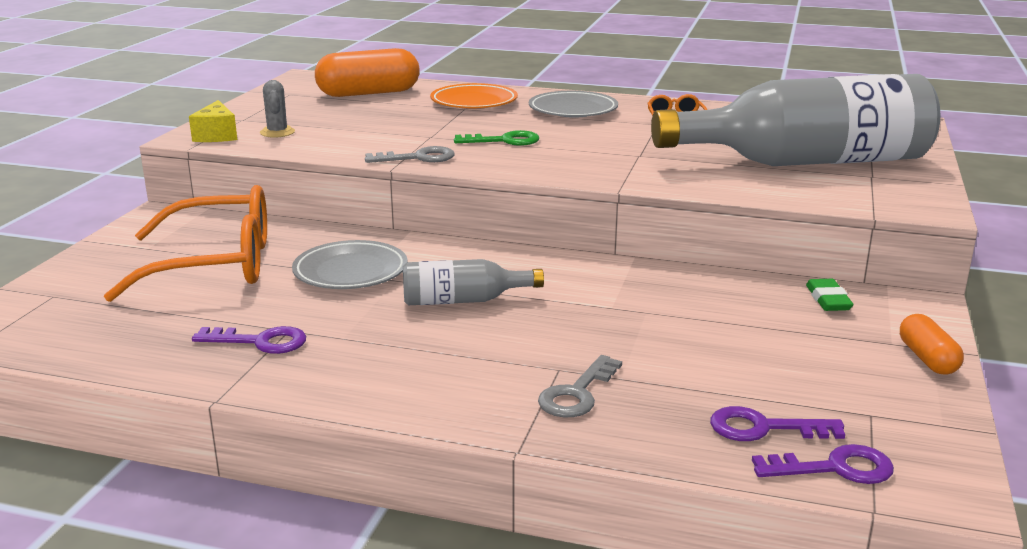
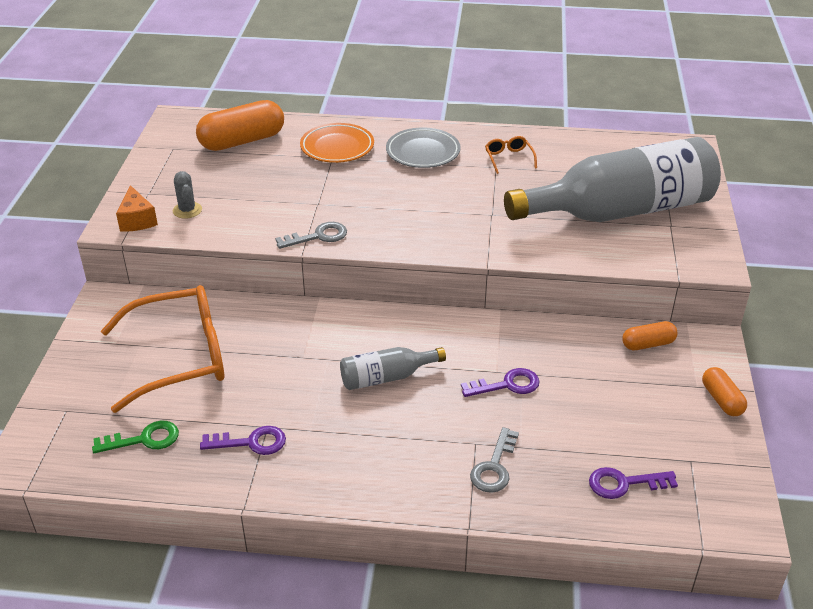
camera: 10 degrees left, 15 degrees up
(216, 135) = (137, 220): yellow cheese -> orange cheese
(350, 272) = (290, 354): grey plate -> none
(504, 141) = (380, 204): green key -> green key (144, 439)
(828, 300) = (648, 344): green eraser -> orange capsule
(835, 468) = (674, 514): purple key -> purple key (507, 385)

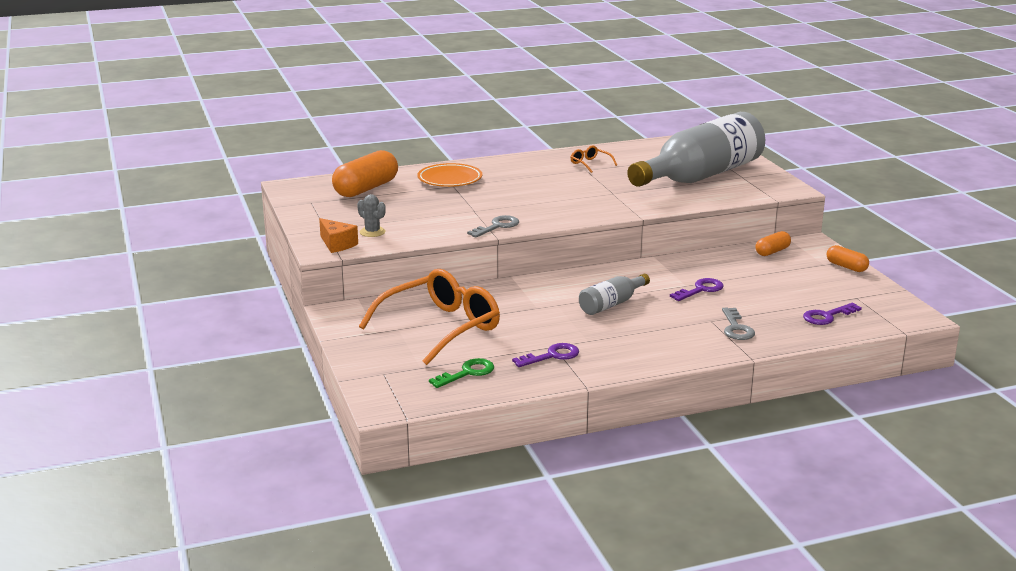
camera: 25 degrees left, 15 degrees down
(423, 152) = (521, 171): grey plate -> none

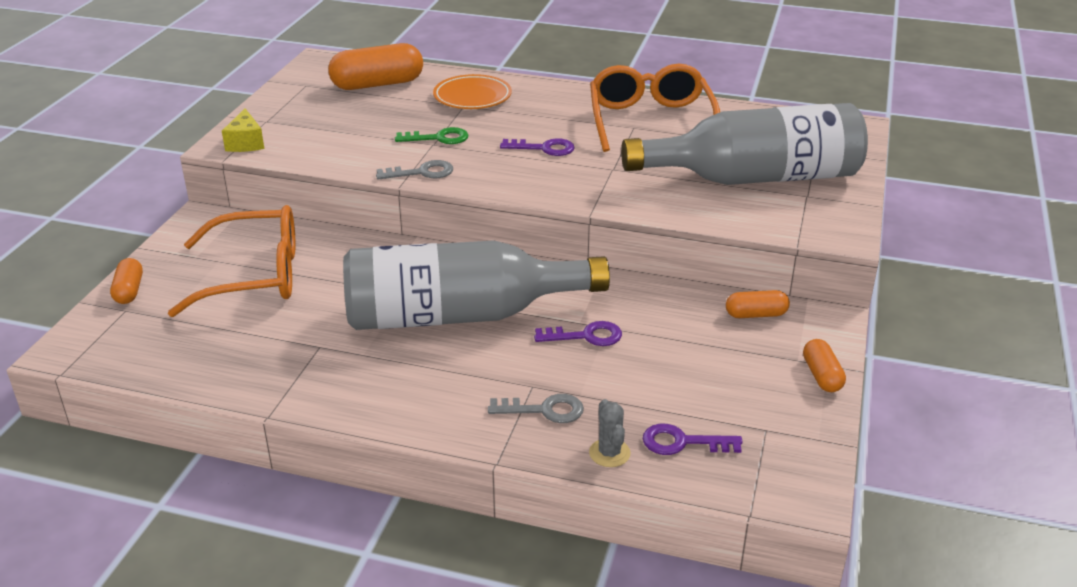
camera: 35 degrees right, 10 degrees up
(337, 244) = (246, 143): orange cheese -> yellow cheese
(365, 363) = (129, 291): none -> orange capsule
(372, 232) = (298, 139): grey cactus -> grey cactus (609, 453)
(467, 373) = (192, 344): green key -> green key (438, 138)
(552, 356) = (298, 358): purple key -> purple key (544, 148)
(590, 164) = (650, 121): orange glasses -> orange glasses, size x2.44
(611, 304) = (459, 315): grey bottle -> grey bottle, size x2.28
(736, 328) = (544, 410): grey key -> grey key turned 120 degrees counterclockwise

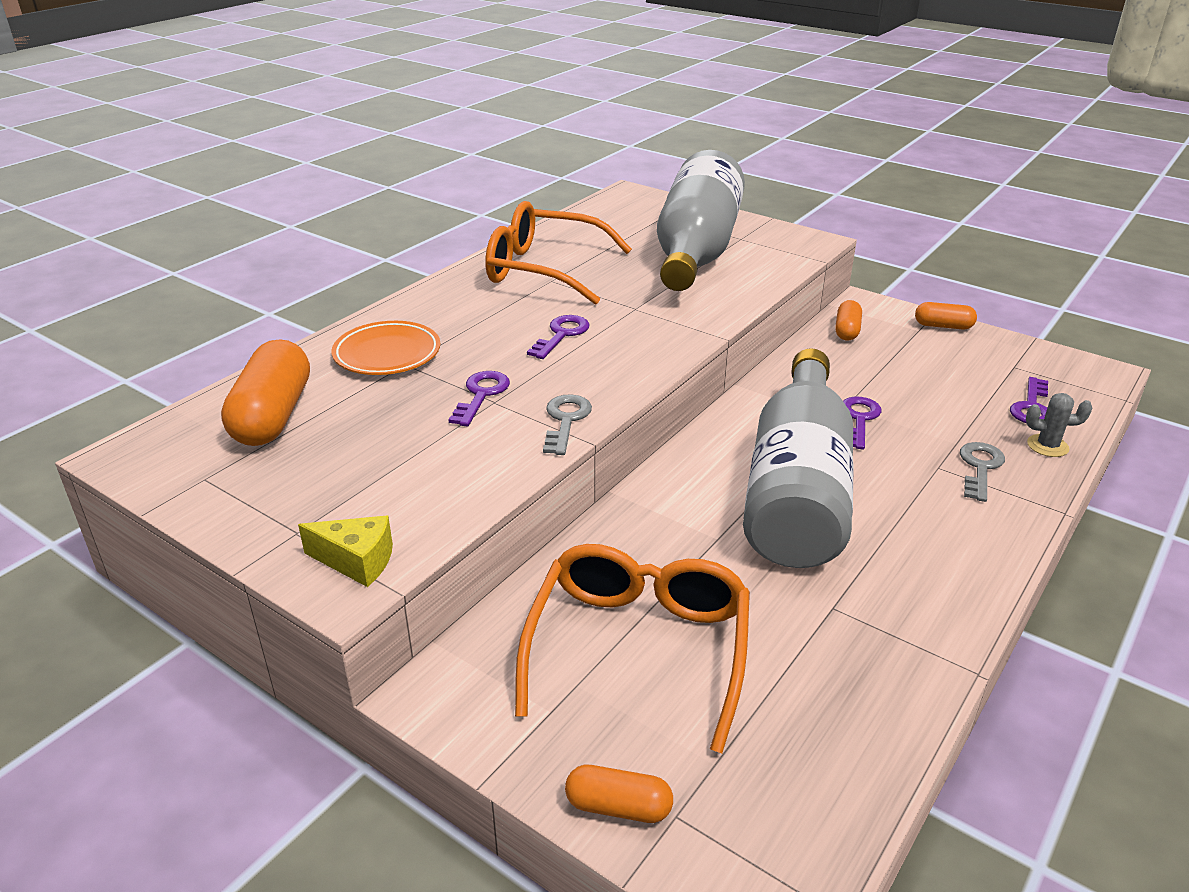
camera: 70 degrees left, 0 degrees up
(438, 138) = (481, 395): green key -> purple key

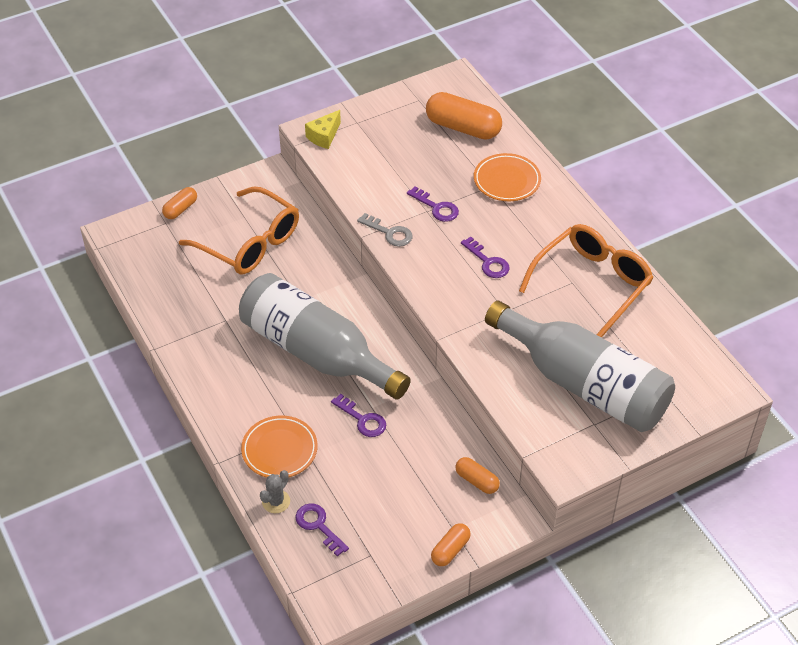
camera: 115 degrees right, 15 degrees up
(980, 467) = (279, 450): grey key -> orange plate

